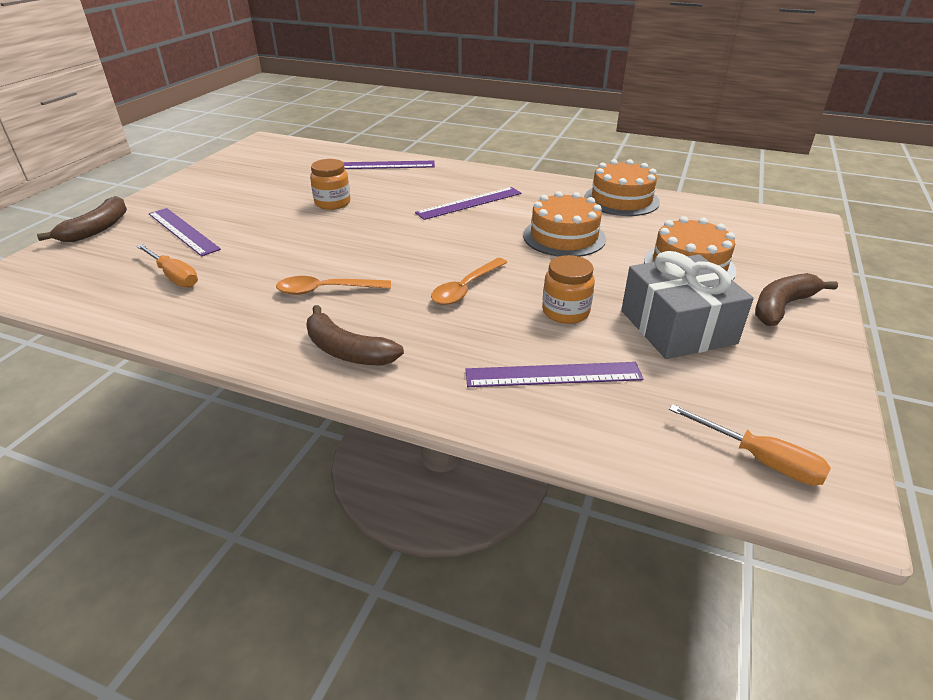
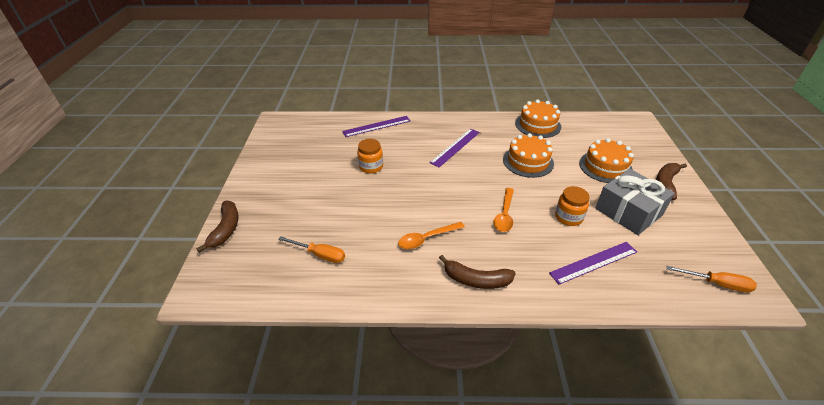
camera: 20 degrees left, 5 degrees up
(183, 231) = (291, 215): purple ruler -> none

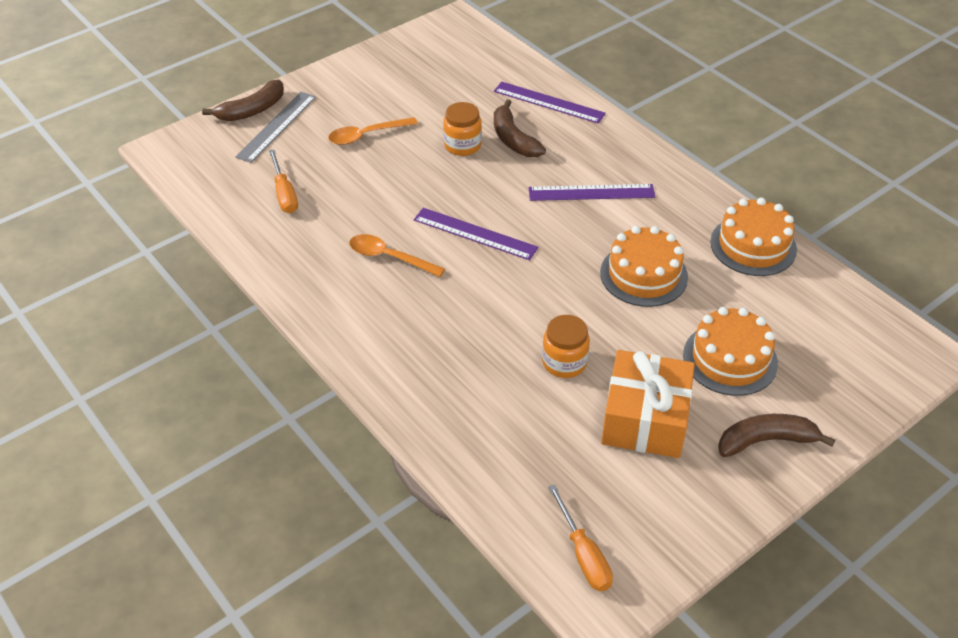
camera: 50 degrees right, 5 degrees up
(256, 226) = (276, 126): none -> grey ruler
(476, 280) = (366, 328): brown banana -> brown banana (513, 139)
(504, 215) = (502, 302): orange spoon -> orange spoon (366, 135)
(593, 262) = (499, 418): purple ruler -> purple ruler (475, 234)
(628, 212) = (645, 419): grey gift -> orange gift

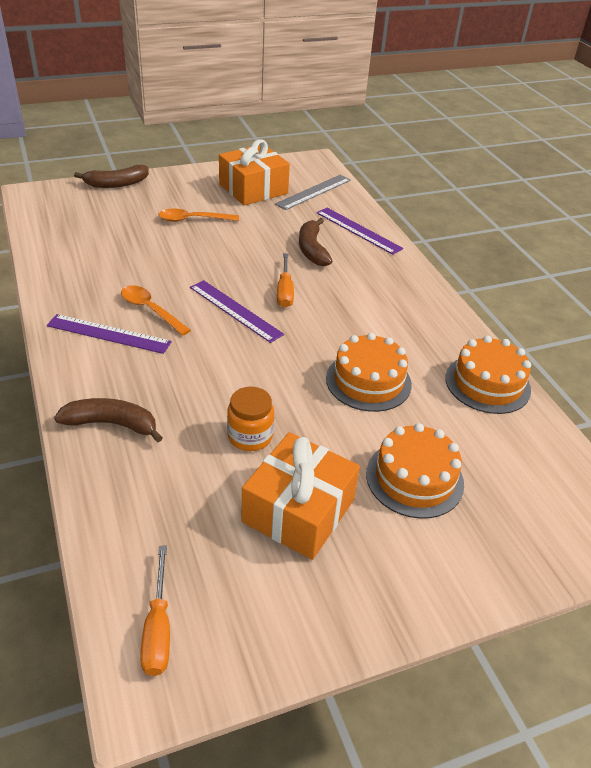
camera: 15 degrees right, 5 degrees down
(276, 126) = (127, 198): grey ruler -> grey ruler (313, 192)
(284, 194) = (99, 244): orange screwdriver -> orange screwdriver (284, 291)
(409, 77) = (253, 189): none -> orange gift
(462, 145) = (266, 244): orange jar -> none
(591, 192) = (357, 304): purple ruler -> purple ruler (108, 334)
(766, 441) = (413, 570): brown banana -> brown banana (112, 424)

